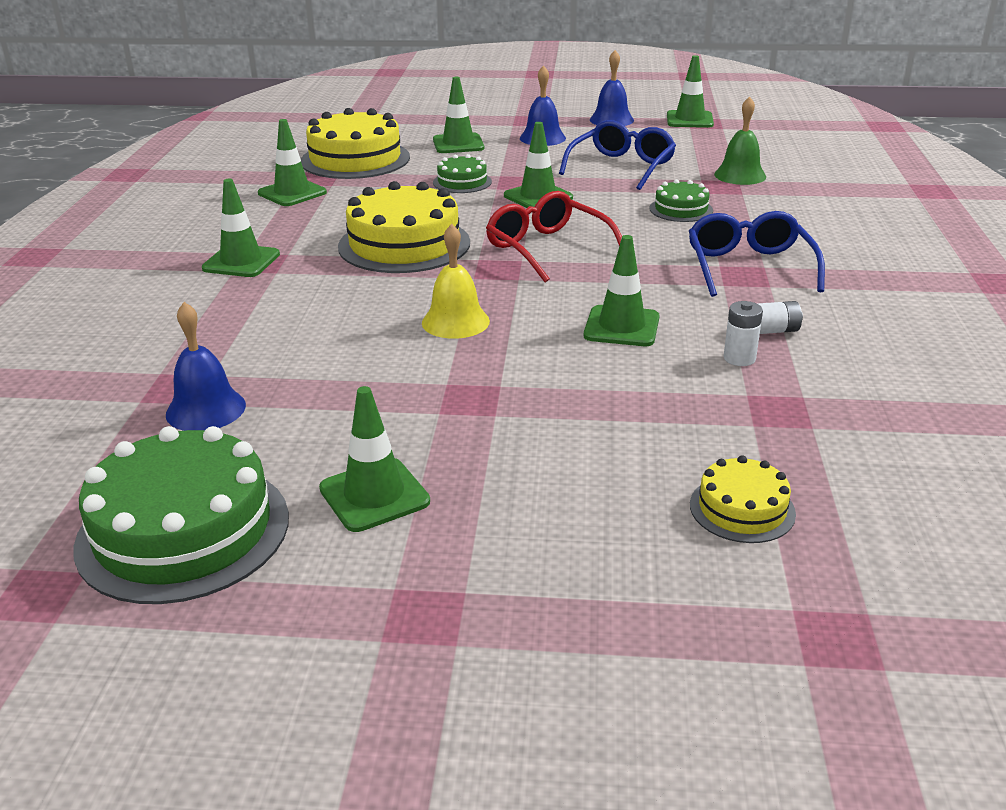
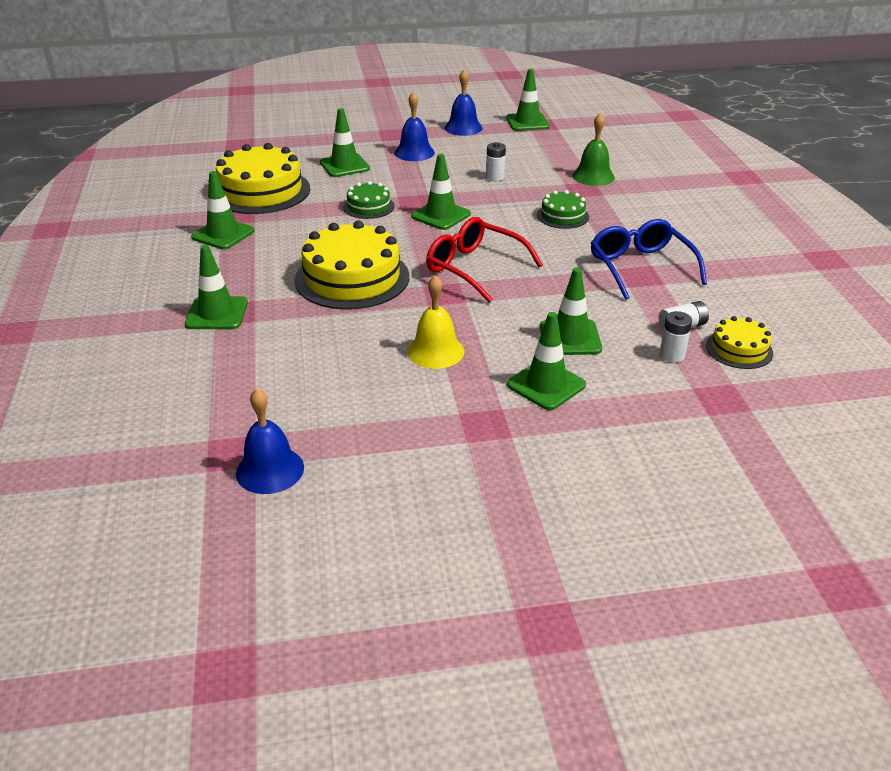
camera: 15 degrees left, 5 degrees up
(183, 531) = (317, 590): green cake -> none
(374, 495) = (455, 528): green traffic cone -> green traffic cone (546, 385)
(621, 167) = (495, 177): blue glasses -> white battery
(742, 509) = (733, 490): yellow cake -> yellow cake (739, 349)

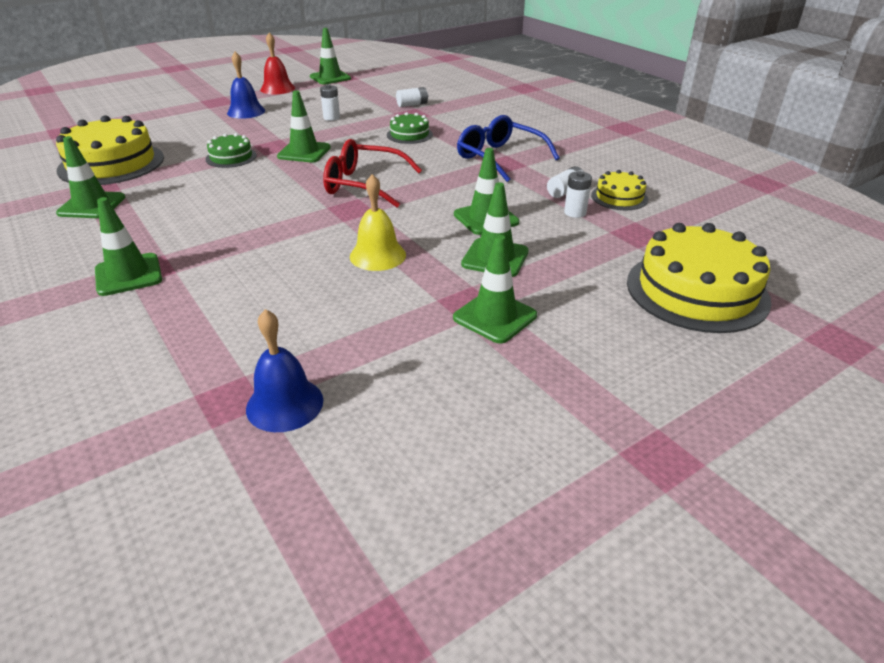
camera: 25 degrees left, 0 degrees up
(344, 166) = (185, 131): green traffic cone -> green traffic cone (495, 317)
(352, 278) = (254, 215): yellow cake -> yellow cake (696, 291)
(463, 128) = (277, 88): blue bell -> red bell
(593, 176) = (412, 105): green bell -> white battery

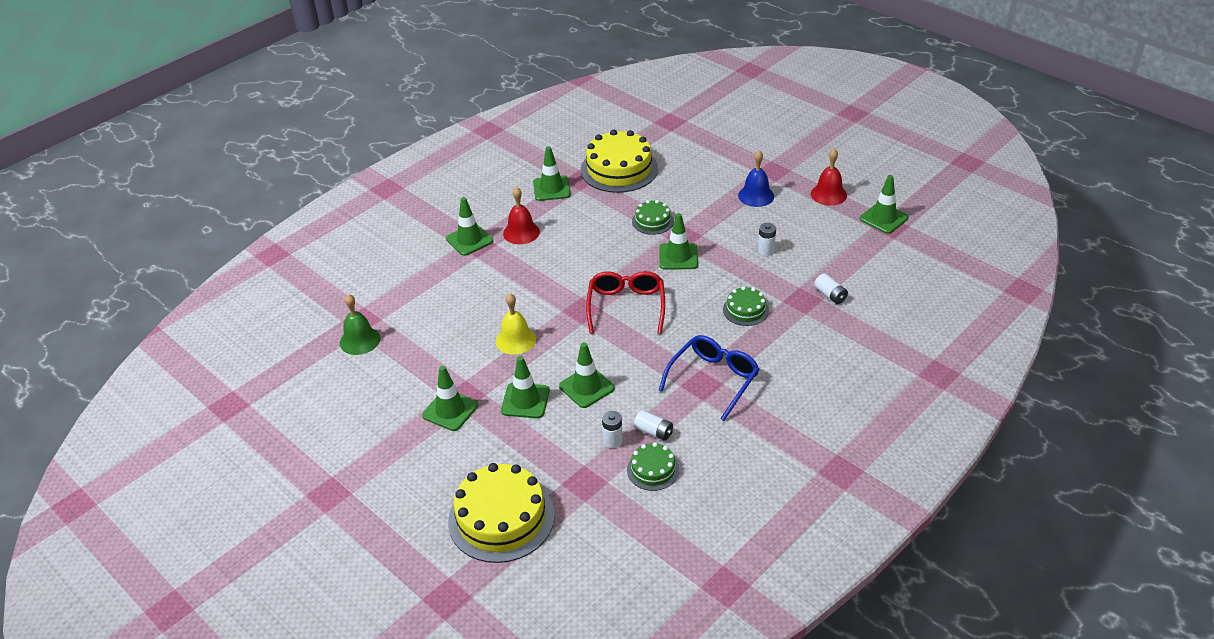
camera: 80 degrees right, 5 degrees up
(159, 233) = (521, 232): none -> red bell
(284, 404) = (360, 340): blue bell -> green bell
(619, 197) = (653, 470): yellow cake -> green cake

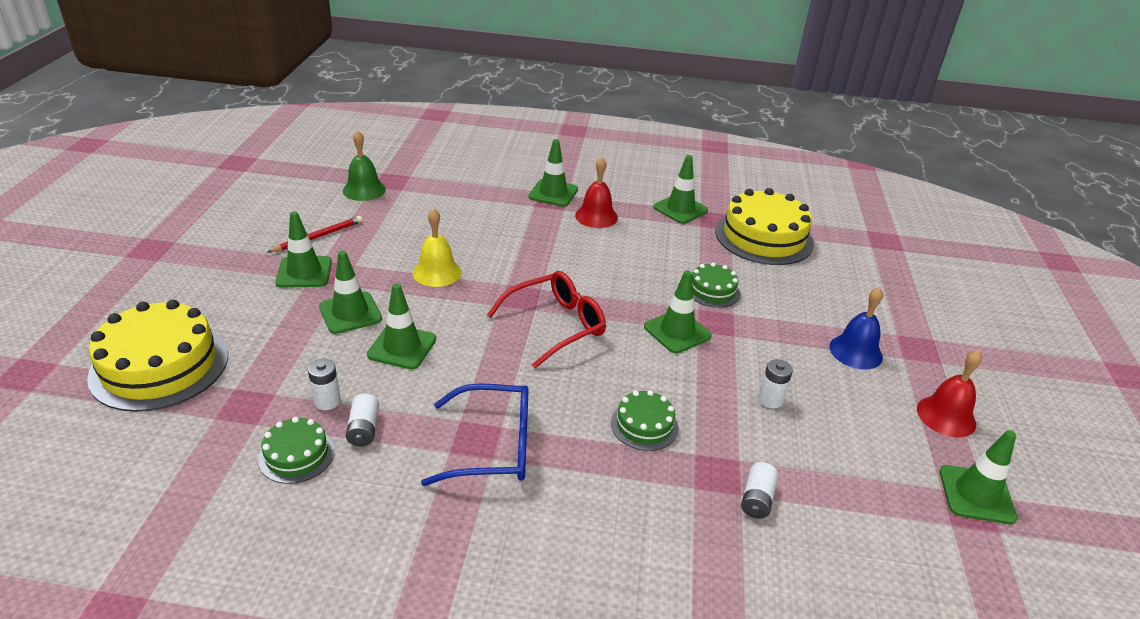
camera: 50 degrees right, 5 degrees down
(406, 388) = (318, 236): none -> red pencil

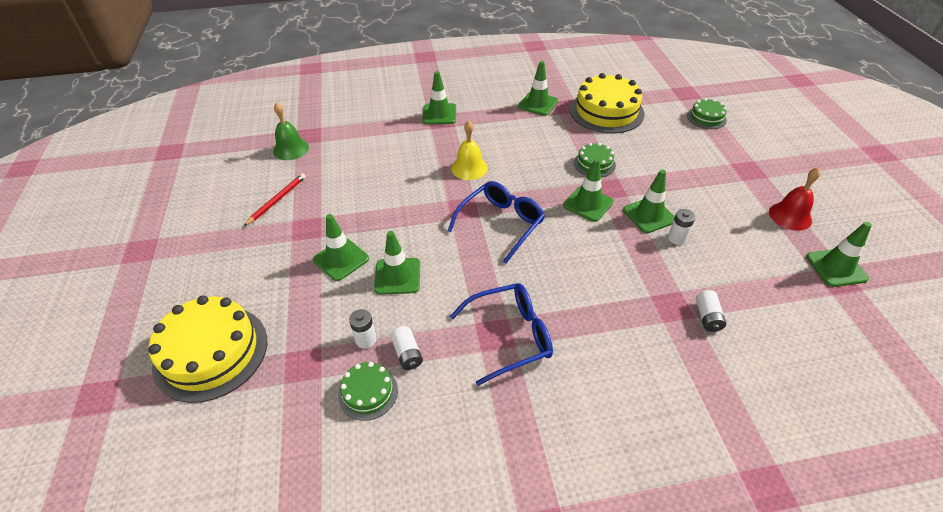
camera: 15 degrees left, 10 degrees up
(304, 272) = (283, 234): green traffic cone -> green traffic cone (649, 215)
(437, 272) = (389, 205): yellow bell -> yellow bell (469, 168)
(555, 325) = (501, 224): red glasses -> blue glasses
(596, 216) = (481, 125): red bell -> none
(644, 425) = (605, 285): green cake -> green cake (706, 118)
(855, 351) = (711, 184): blue bell -> none

